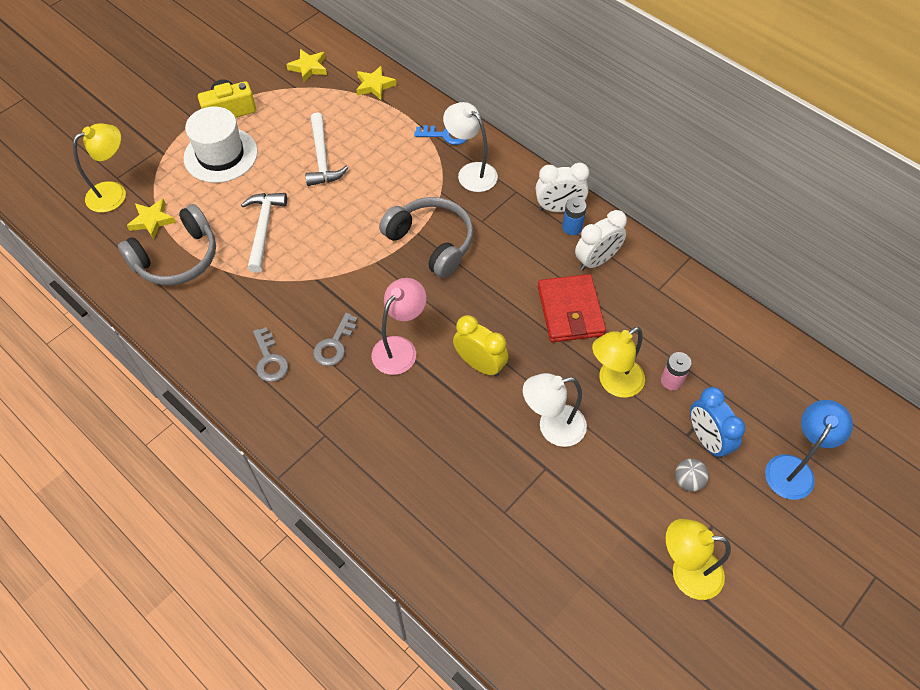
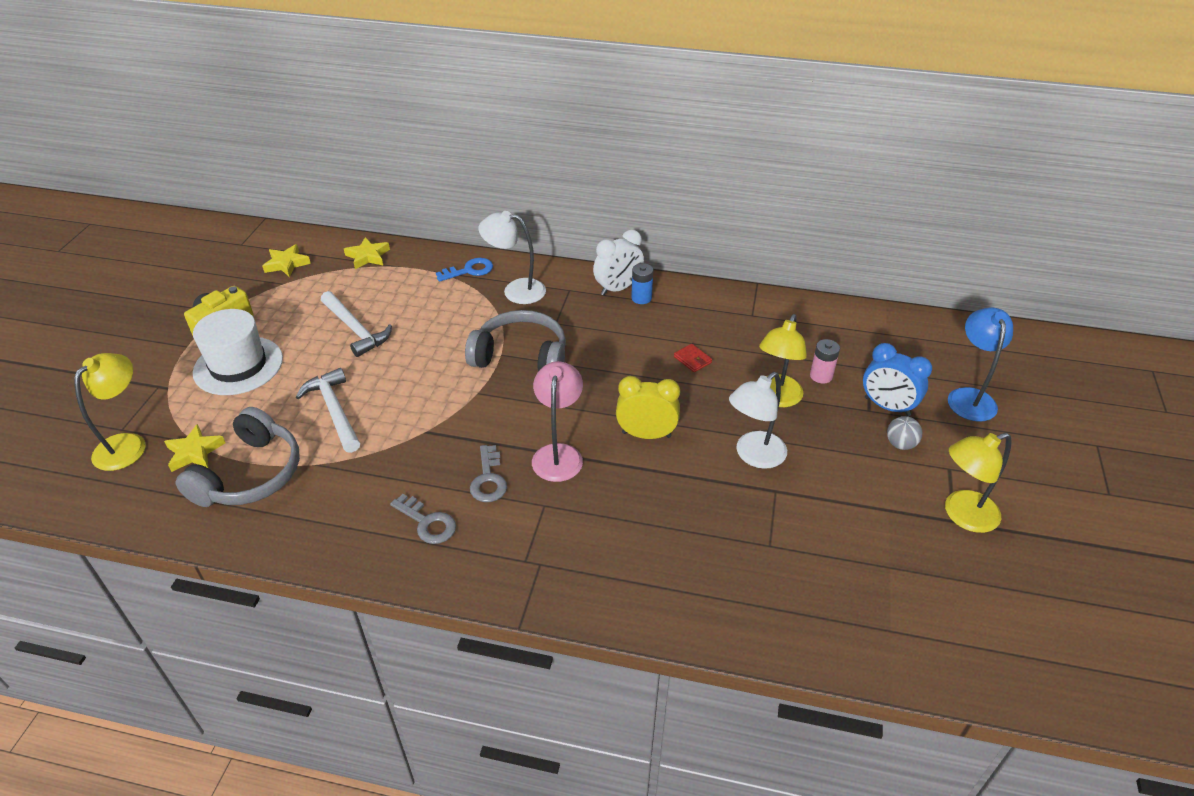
camera: 30 degrees left, 15 degrees down
(570, 311) = (692, 360): red wallet -> red wallet, size x0.43
(596, 260) = (683, 314): white clock -> none

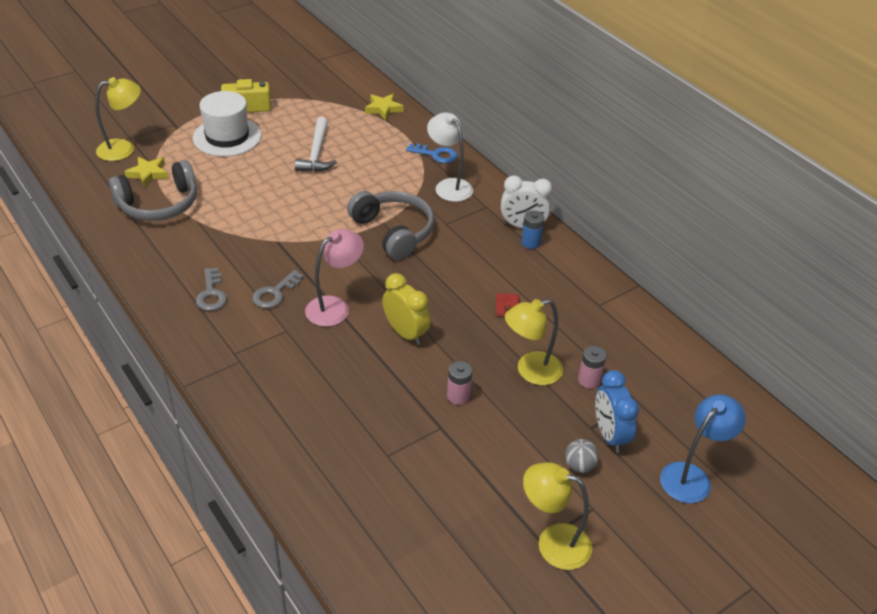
camera: 40 degrees right, 0 degrees up
(286, 264) = (329, 87): yellow star -> none
(334, 410) = (244, 196): white hammer -> none
(753, 456) = (458, 396): white lamp -> pink battery

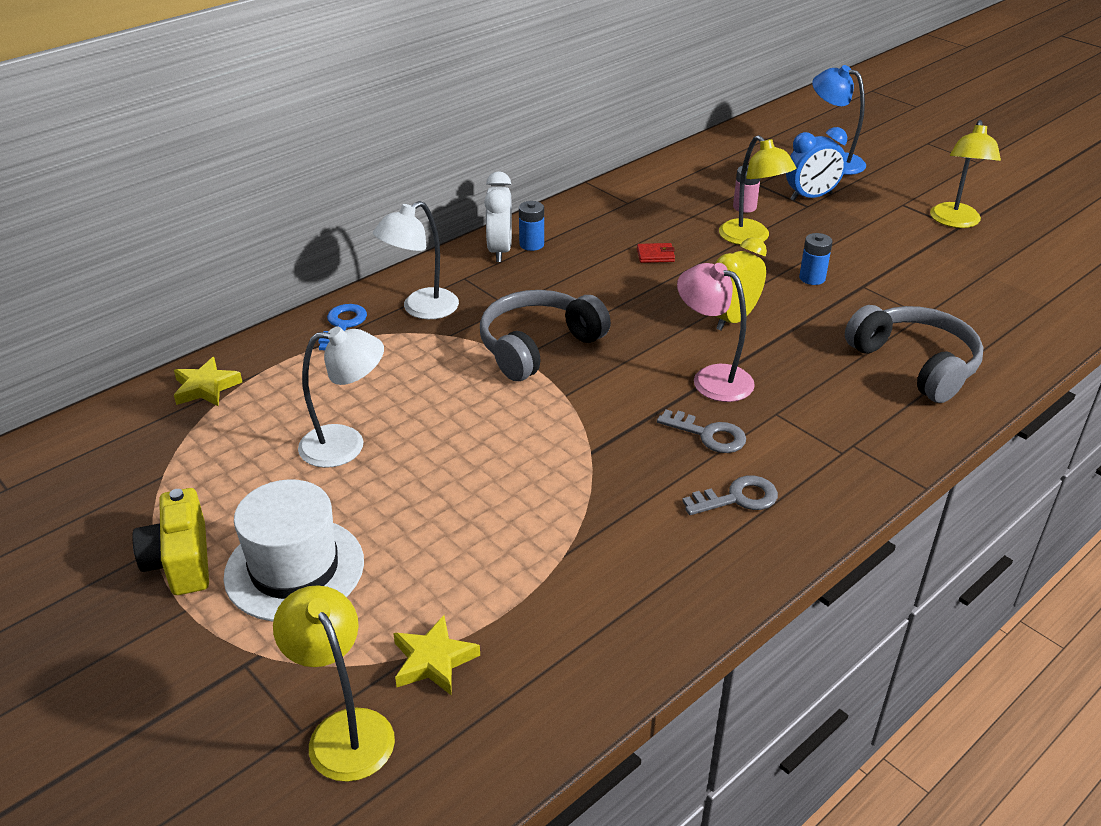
camera: 95 degrees left, 5 degrees down
(159, 204) = (530, 617): grey headphones -> grey headphones (915, 364)
(316, 153) = (346, 445): white hammer -> white lamp
(458, 396) = (812, 278): pink battery -> blue battery
(579, 465) = (859, 211): grey ball -> none

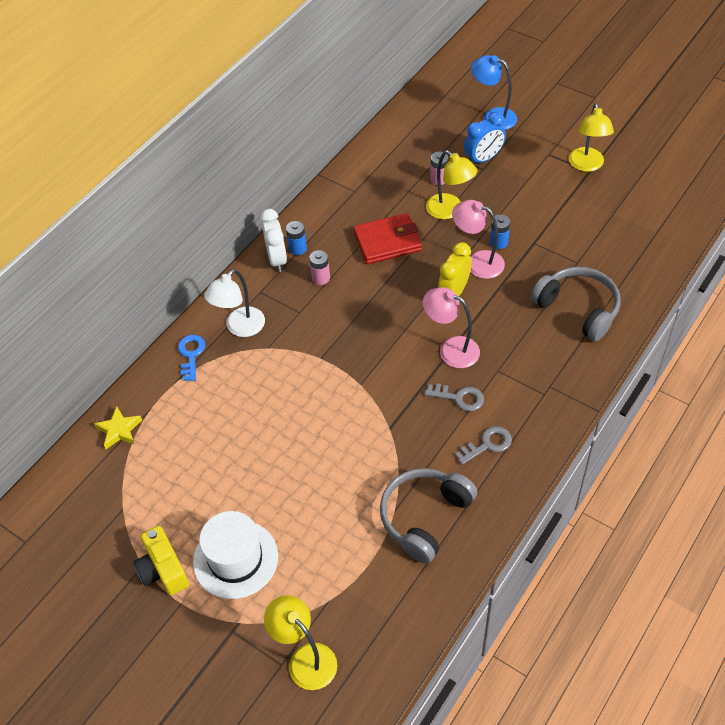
camera: 10 degrees left, 15 degrees up
(346, 445) = (232, 457): white lamp -> none
(433, 660) = (340, 602): yellow star -> none
(538, 346) = (330, 345): grey headphones -> grey headphones (424, 517)
(551, 277) = (321, 278): none -> pink battery
(655, 255) = (387, 242): red wallet -> red wallet, size x2.33
(776, 293) = (477, 262): none -> pink lamp

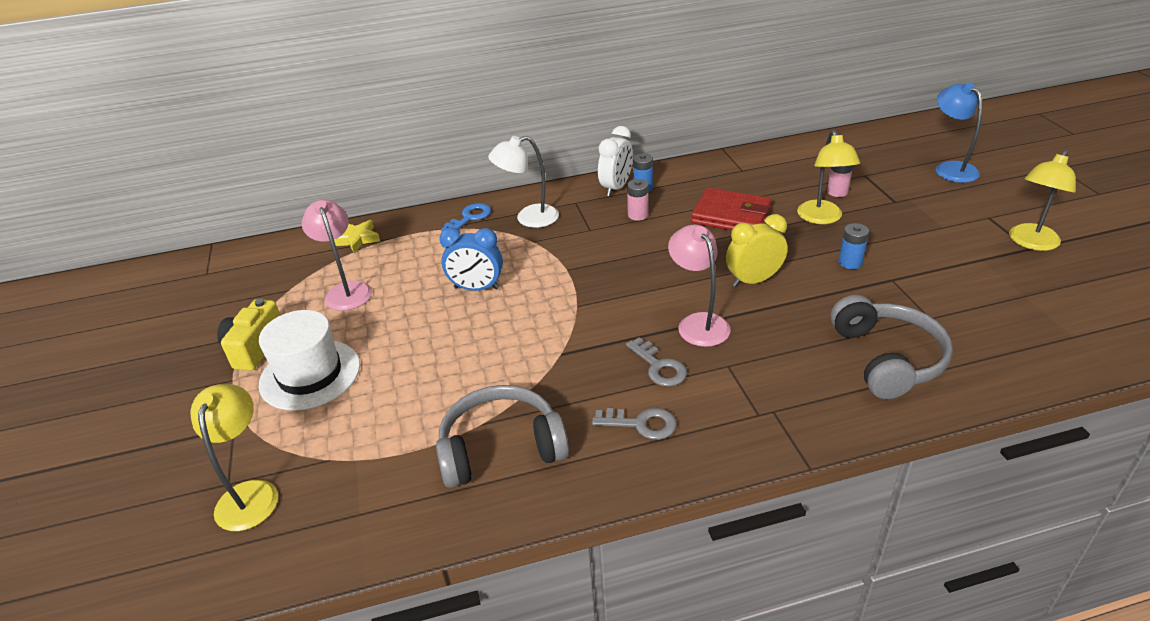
camera: 40 degrees right, 15 degrees down
(477, 262) = (808, 268): pink lamp -> pink lamp (346, 290)
(483, 159) = (904, 194): blue clock -> blue clock (476, 288)

